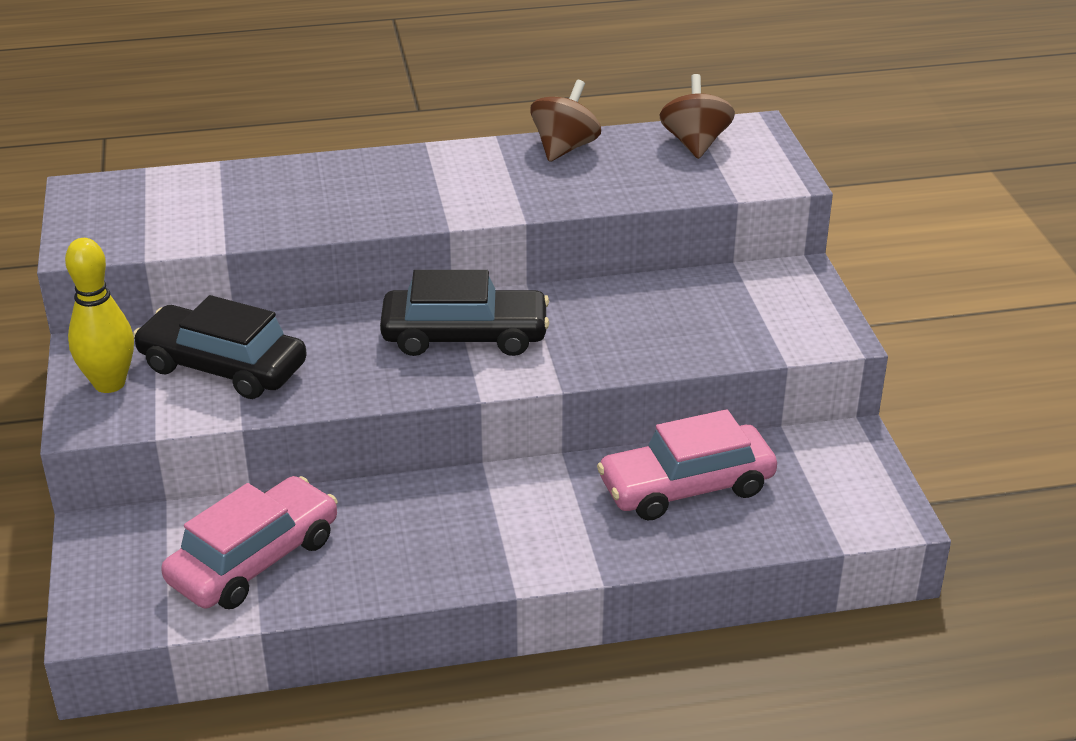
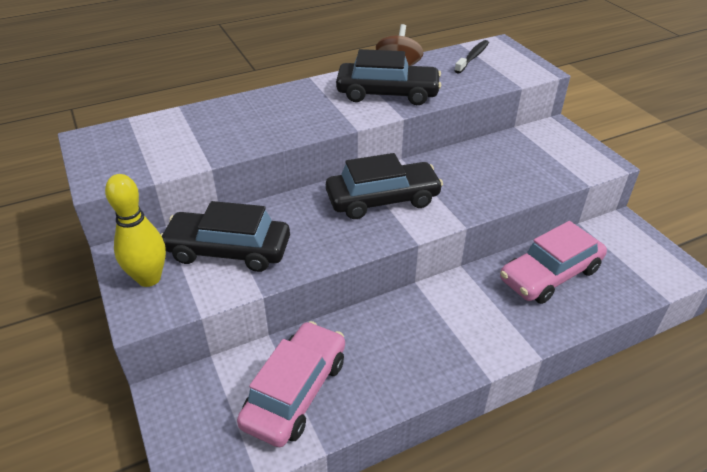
camera: 15 degrees left, 5 degrees up
(525, 183) = (387, 93): none -> black car
(695, 143) = (472, 57): brown spinning top -> black toothbrush

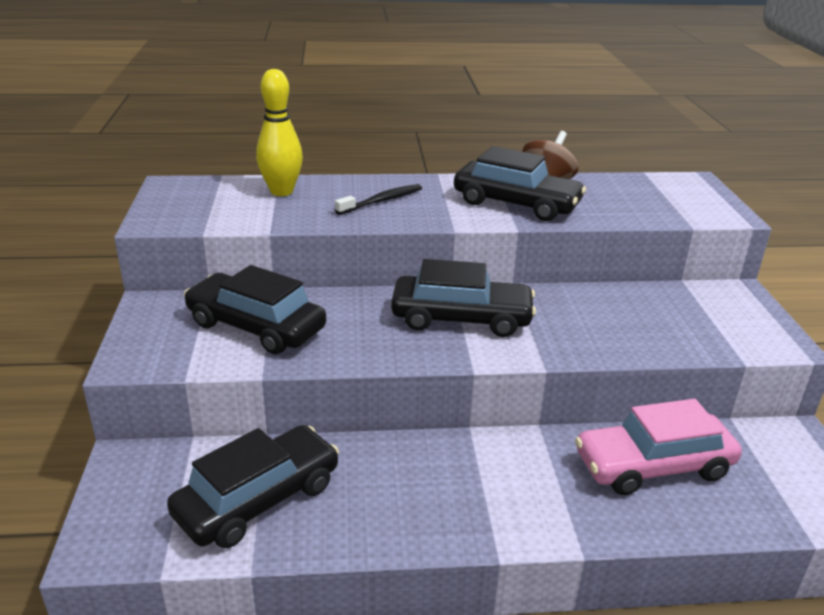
camera: 20 degrees right, 10 degrees down
(149, 278) = (159, 332): yellow bowling pin -> yellow bowling pin (281, 191)
(295, 391) = (258, 499): pink car -> black car
(472, 57) = (650, 187): black toothbrush -> black toothbrush (382, 201)

